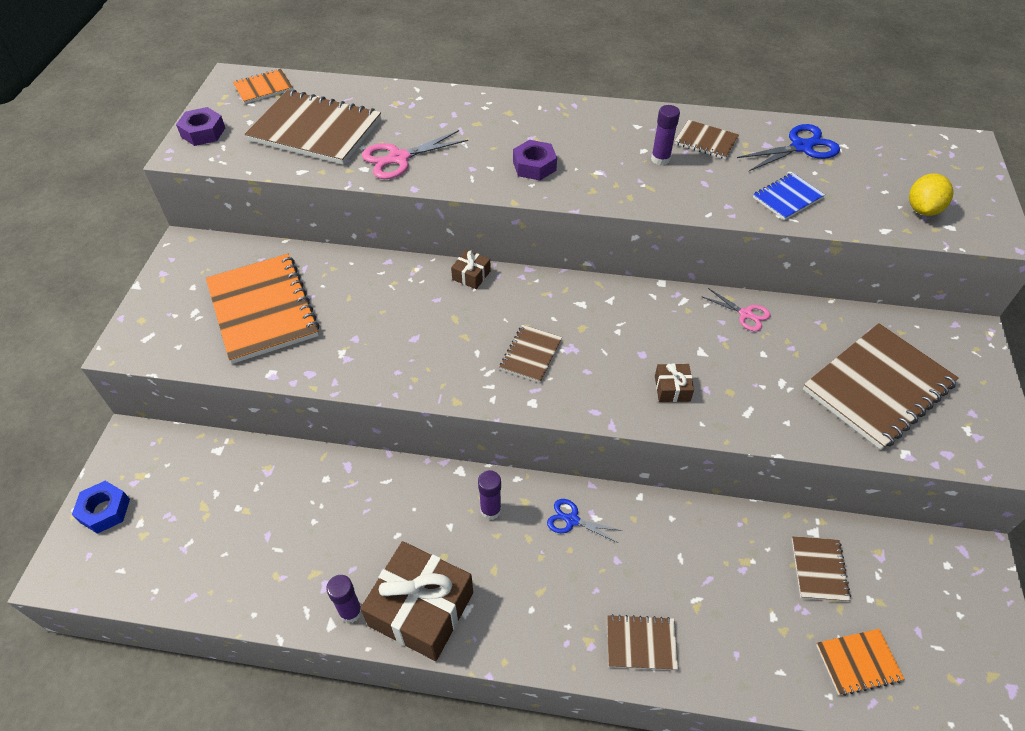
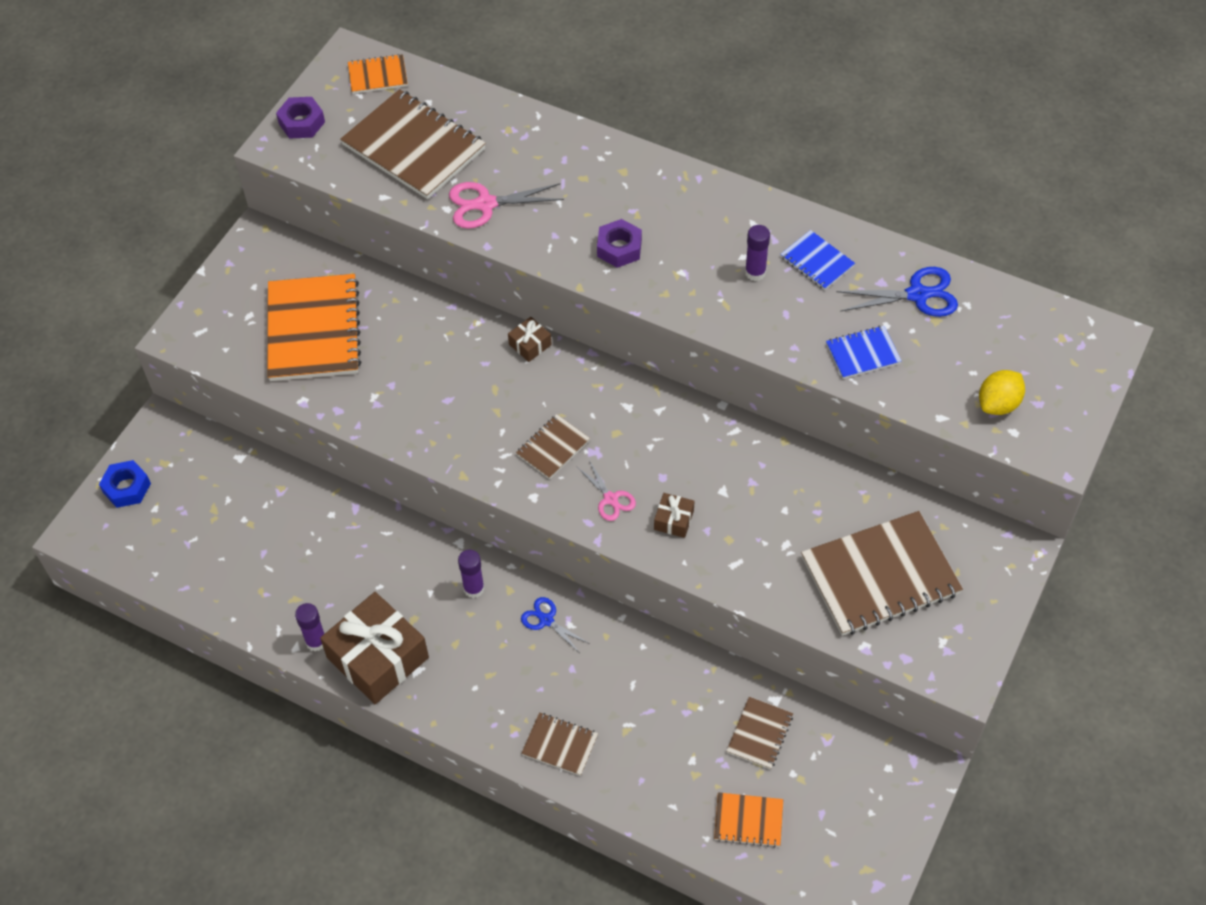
camera: 20 degrees right, 5 degrees up
(706, 141) = (817, 261): brown notebook -> blue notebook
(745, 314) = (791, 463): pink scissors -> pink scissors (610, 499)

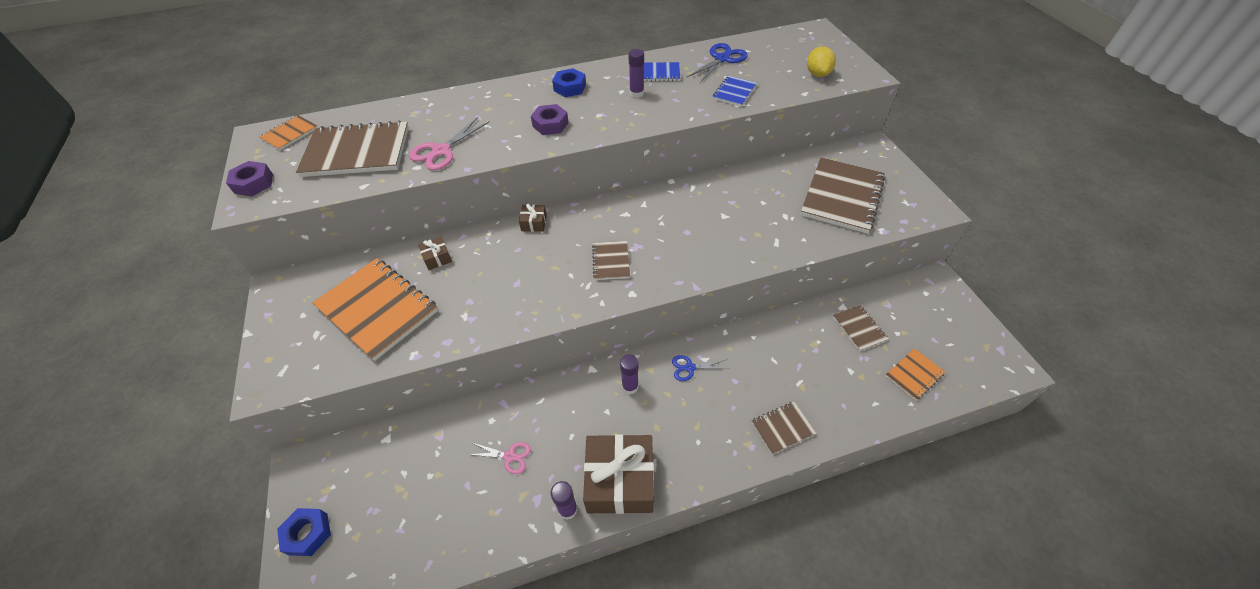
camera: 45 degrees left, 5 degrees down
(610, 499) = (675, 262): pink scissors -> pink scissors (509, 456)
(674, 520) = (720, 246): brown gift -> brown gift (437, 258)
(695, 209) = (570, 87): none -> blue nut

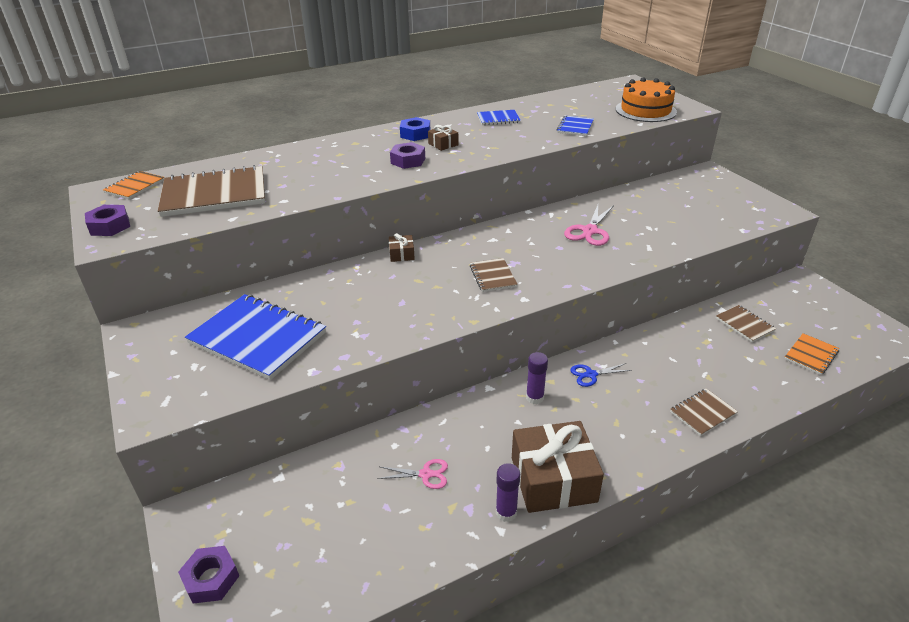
camera: 10 degrees left, 15 degrees down
(308, 533) = (211, 579): blue nut -> purple nut
(377, 309) = (257, 338): orange notebook -> blue notebook
(437, 258) = (308, 291): brown gift -> brown gift (443, 144)
(441, 151) = (304, 187): pink scissors -> pink scissors (590, 231)
(636, 93) = (483, 134): purple glue stick -> none
(722, 59) = (553, 106): blue scissors -> none
(817, 74) = (645, 110): yellow lemon -> orange cake
(842, 196) = (695, 209): brown notebook -> none

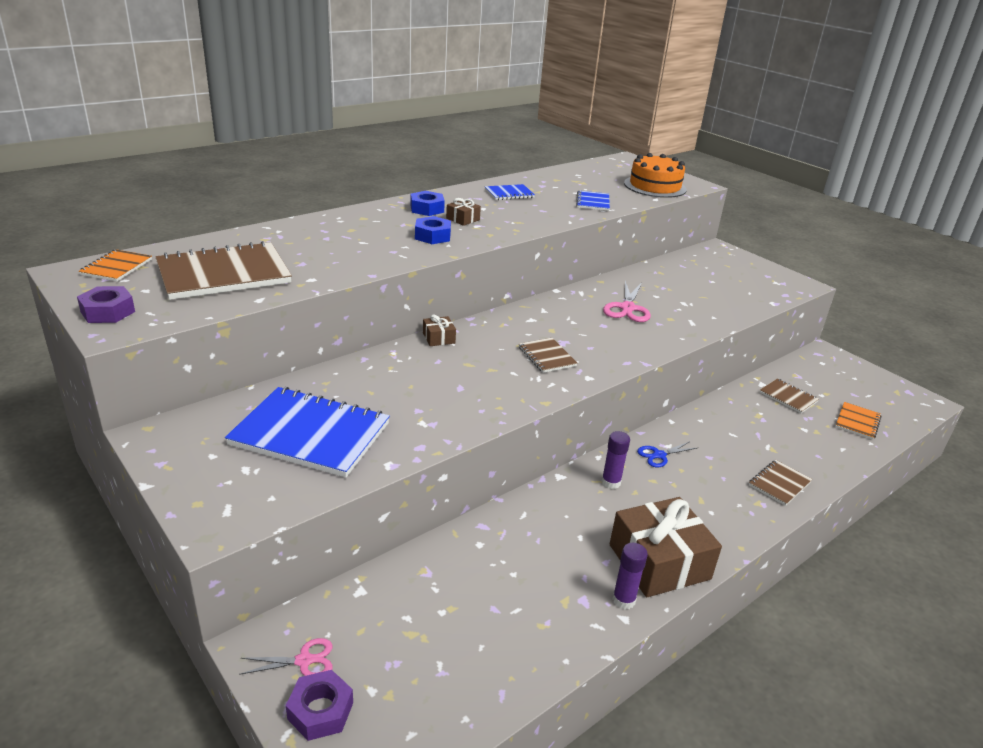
camera: 15 degrees left, 5 degrees down
(408, 161) = (432, 236): purple nut -> blue nut
(425, 474) = (525, 571): pink scissors -> pink scissors (304, 661)

